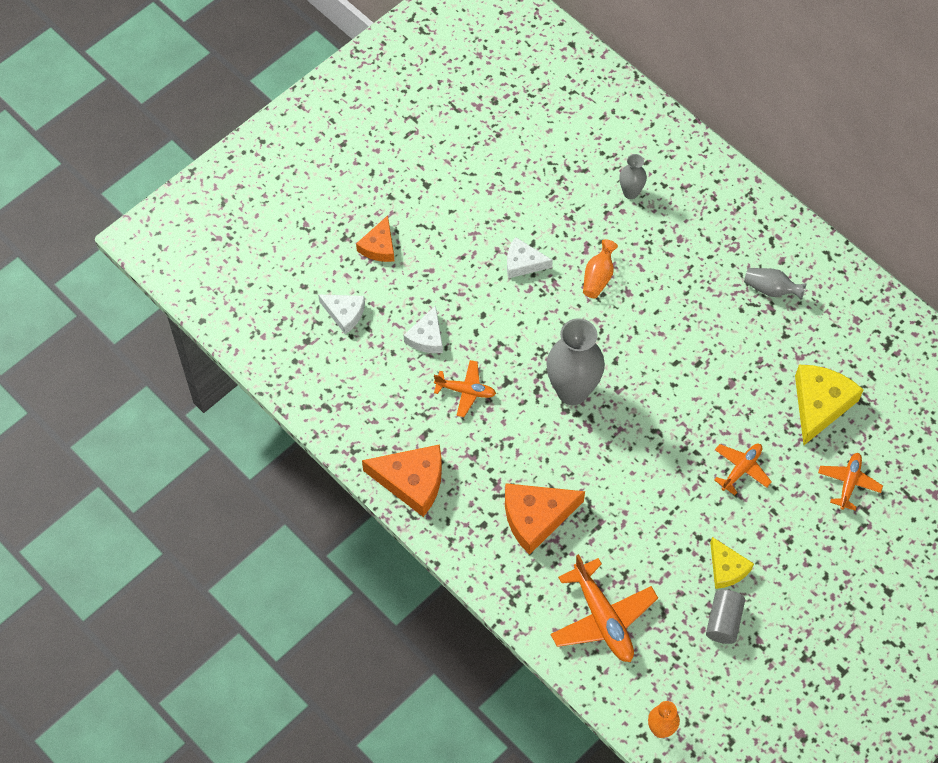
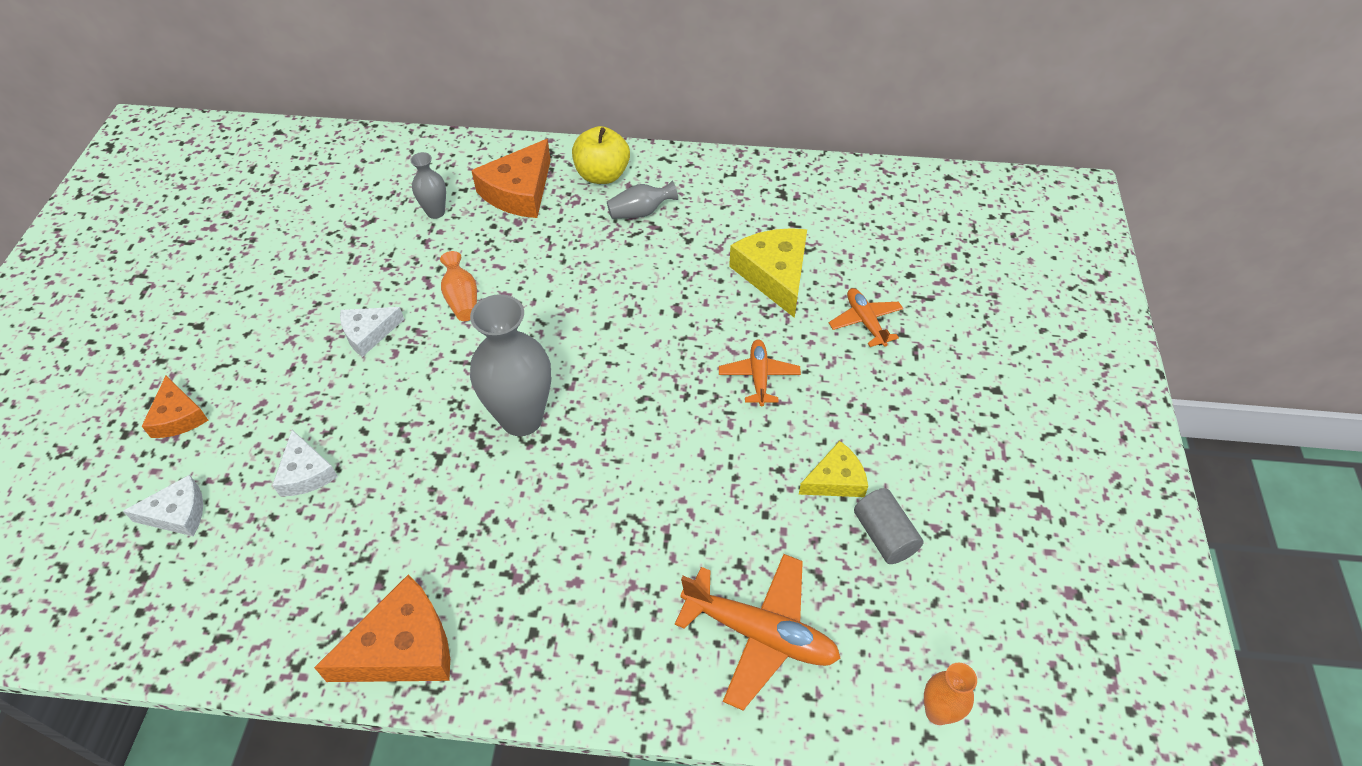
camera: 40 degrees left, 10 degrees down
(465, 391) = (397, 499): orange plane -> none
(536, 517) = (589, 578): orange cheese -> orange cheese (519, 191)
(727, 568) = (835, 479): yellow cheese -> yellow cheese turned 45 degrees counterclockwise
(770, 238) = (602, 175): none -> yellow apple

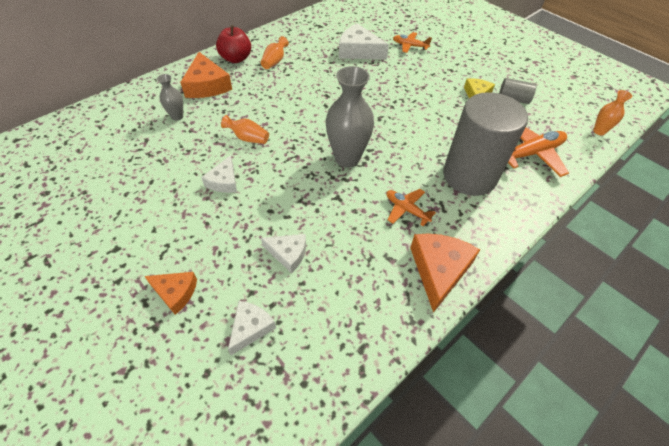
camera: 50 degrees left, 0 degrees up
(602, 175) = (236, 59): yellow apple -> red apple
(623, 580) = (469, 176): none -> grey cylinder
(640, 212) = (274, 61): grey vase -> orange vase
(759, 377) = (405, 83): orange plane -> orange plane (406, 209)
(774, 274) = (358, 51): yellow cheese -> white cheese

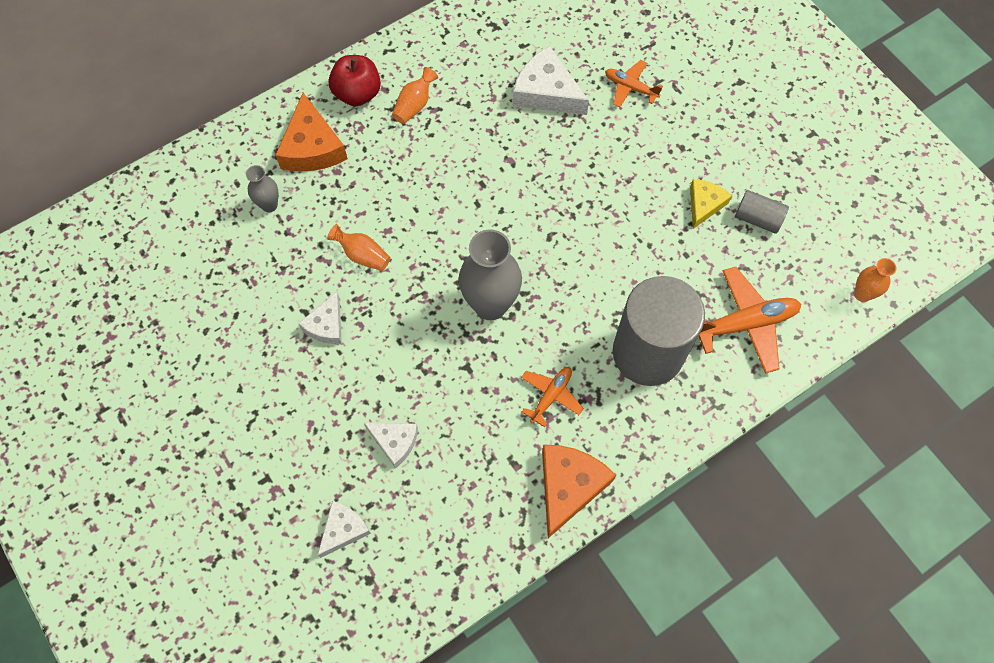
camera: 10 degrees right, 15 degrees up
(175, 292) = (264, 476): orange cheese -> none
(406, 209) = (551, 396): orange plane -> orange plane turned 75 degrees clockwise

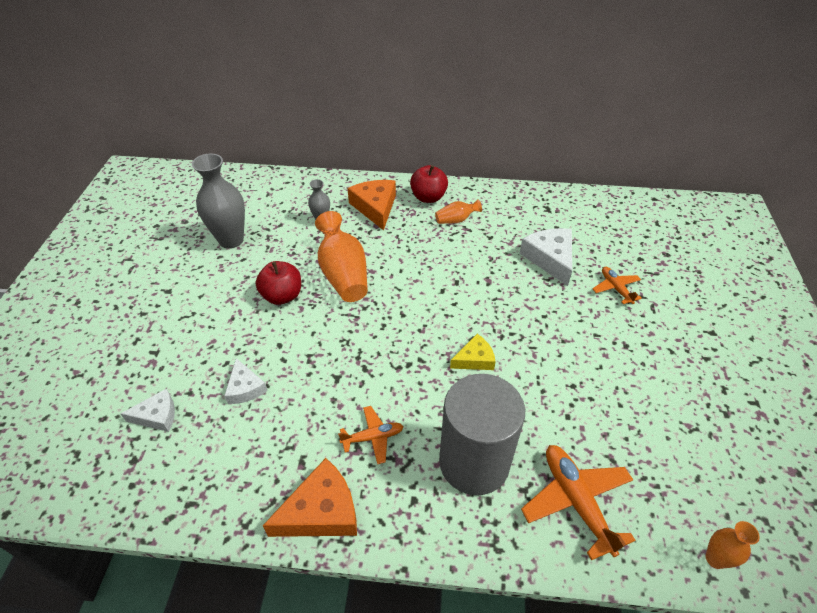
camera: 40 degrees right, 20 degrees down
(312, 147) = (375, 207): orange cheese -> orange cheese turned 135 degrees clockwise
(326, 325) = (282, 296): white cheese -> red apple
(362, 255) = (343, 274): orange vase -> orange vase, size x1.98
(490, 305) = (391, 351): grey vase -> grey vase (231, 240)
(704, 204) = (613, 392): yellow cheese -> yellow cheese (475, 359)
(745, 324) = (576, 501): orange plane -> orange plane turned 135 degrees counterclockwise
(758, 218) = (653, 431): grey cylinder -> none

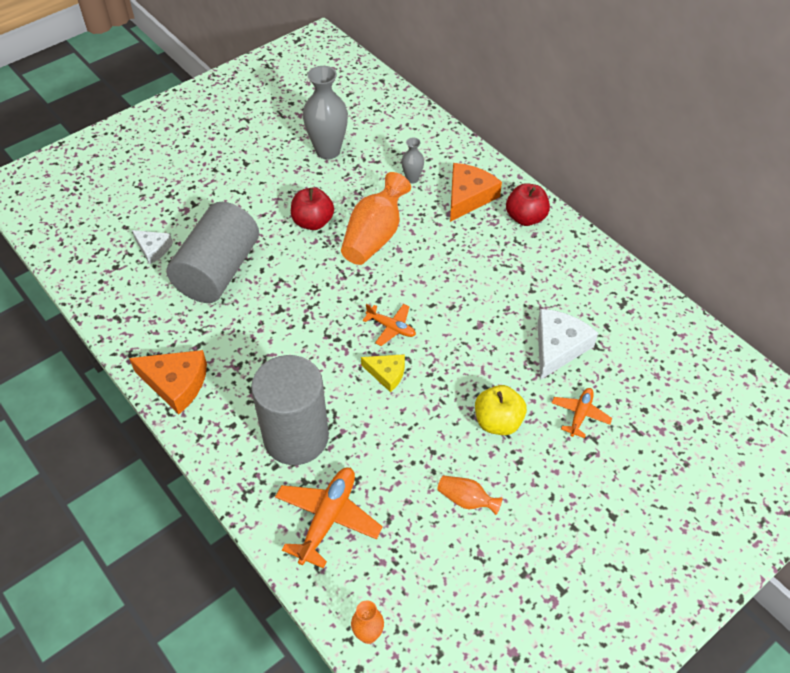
camera: 45 degrees right, 5 degrees up
(245, 388) = (218, 271): white cheese -> grey cylinder
(373, 437) = (255, 367): orange plane -> orange plane (391, 328)
(456, 220) = (522, 255): orange vase -> orange vase (466, 500)
(581, 331) = (498, 422): none -> yellow apple

